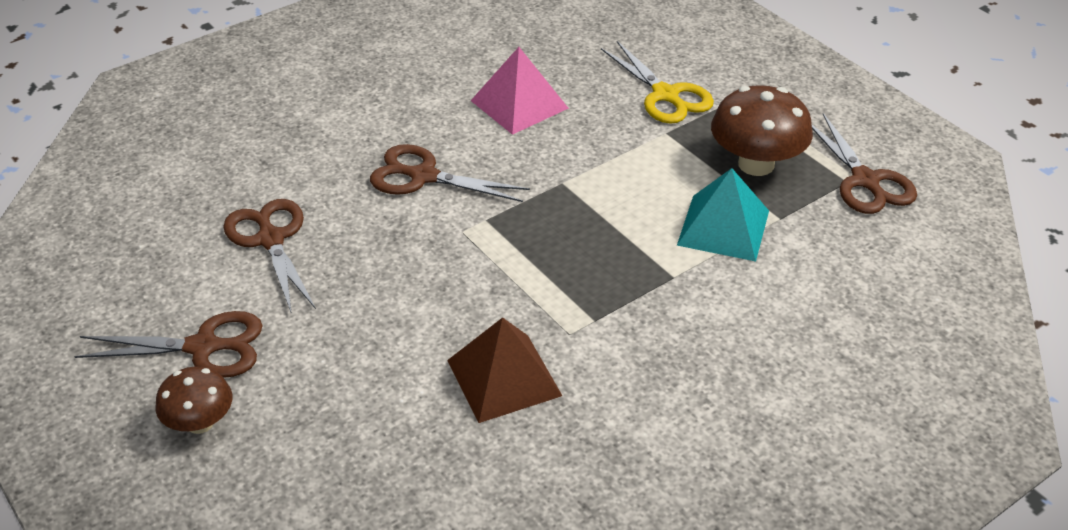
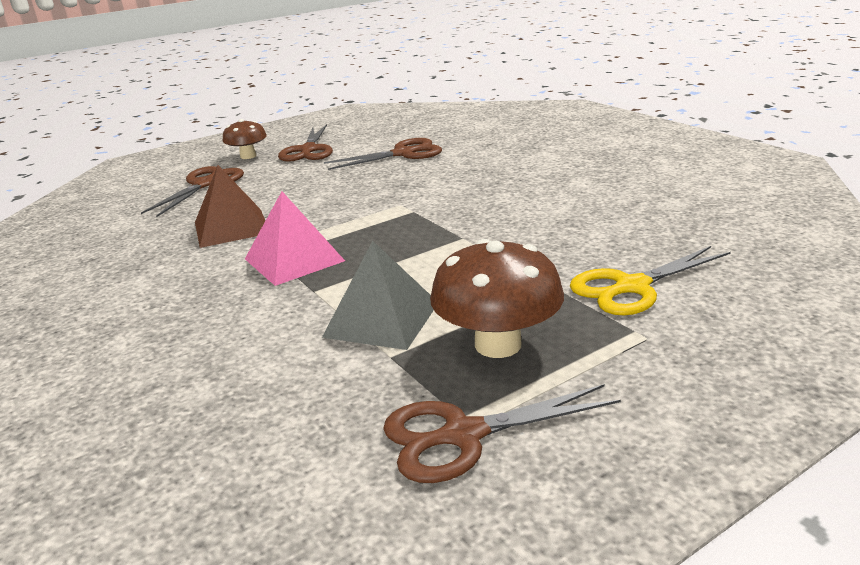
camera: 95 degrees right, 15 degrees down
(423, 176) = (472, 188): brown scissors -> brown scissors (205, 184)
(519, 104) = (587, 215): pink pyramid -> pink pyramid (294, 260)
(723, 227) = (381, 319): turquoise pyramid -> grey pyramid

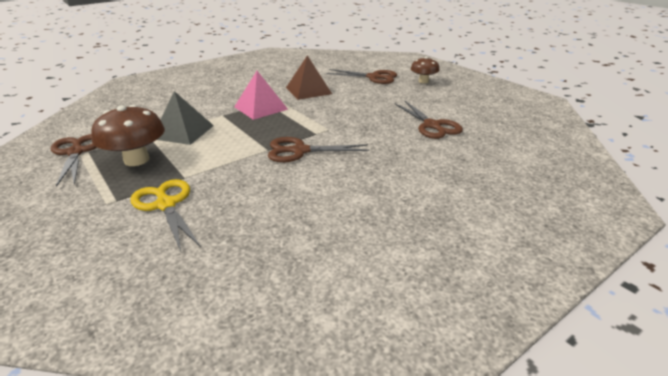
camera: 85 degrees right, 5 degrees up
(308, 150) = (437, 96): brown scissors -> brown scissors (300, 151)

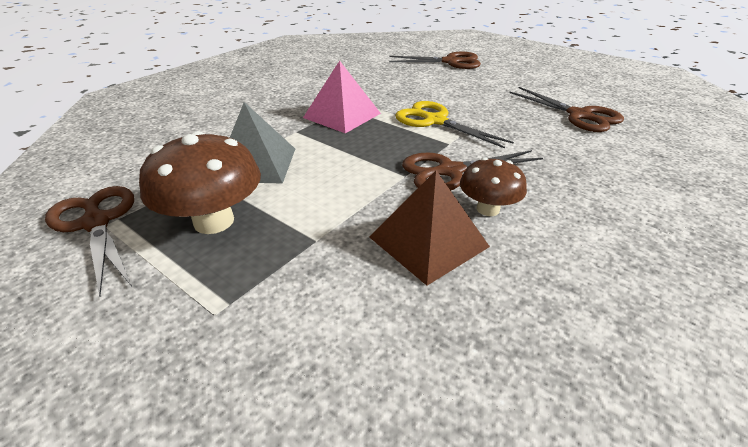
camera: 15 degrees left, 5 degrees up
(166, 205) = (323, 297): yellow scissors -> yellow scissors (435, 121)
(308, 90) = (385, 85): brown pyramid -> brown pyramid (428, 242)
(423, 81) = (513, 62): brown mushroom -> brown mushroom (488, 209)

